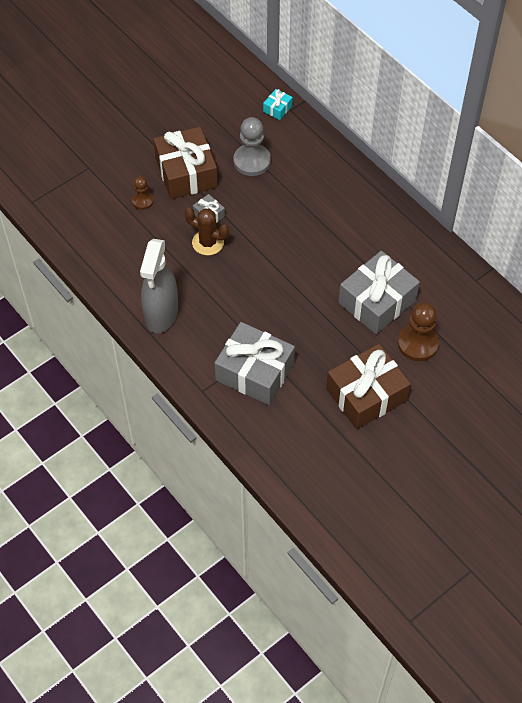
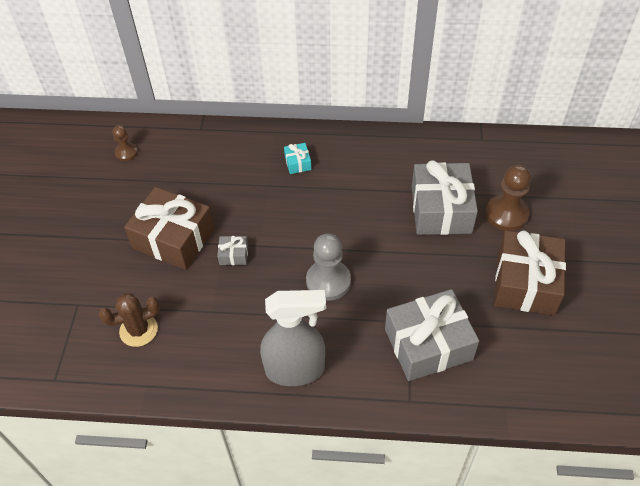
camera: 45 degrees left, 5 degrees down
(142, 201) = (162, 291): brown pawn -> brown pawn (126, 152)
(161, 314) = (295, 369): grey spray bottle -> grey spray bottle turned 60 degrees counterclockwise
(208, 242) = (260, 277): brown cactus -> brown cactus (138, 330)
(252, 161) = (217, 187): grey pawn -> grey pawn (328, 281)
(277, 108) = (189, 135): turquoise gift -> turquoise gift (298, 163)

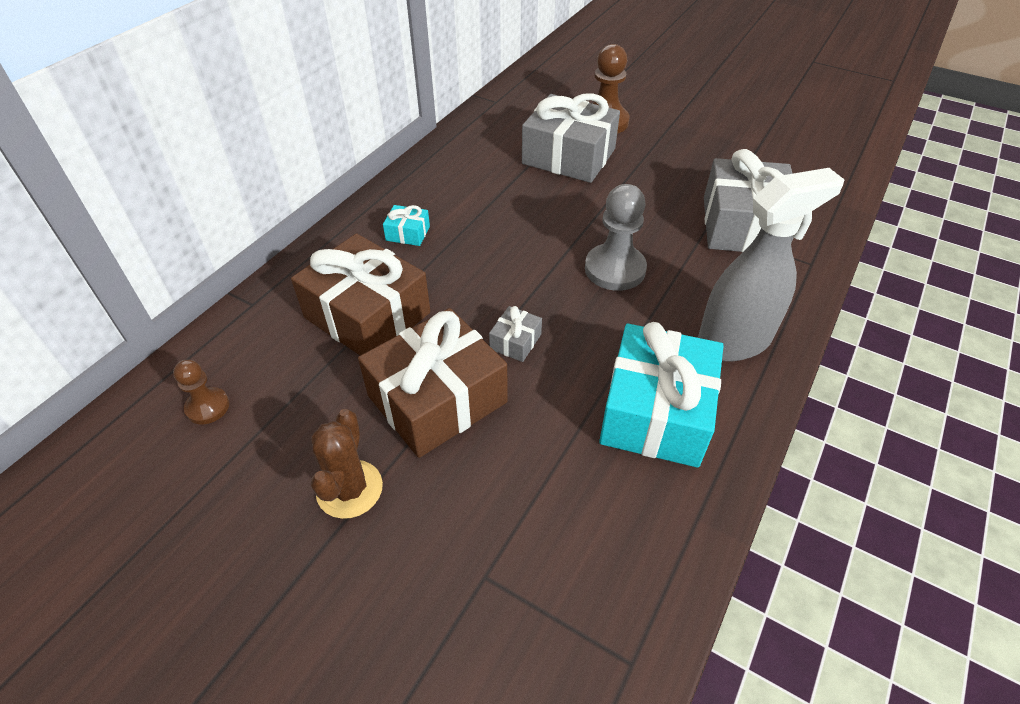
camera: 65 degrees left, 5 degrees down
(138, 330) = (587, 497): brown cactus -> brown cactus (349, 489)
(212, 343) = (656, 412): none -> turquoise gift
(295, 369) = (734, 341): grey spray bottle -> grey spray bottle turned 45 degrees clockwise
(525, 283) = (696, 141): brown gift -> brown gift (367, 315)

